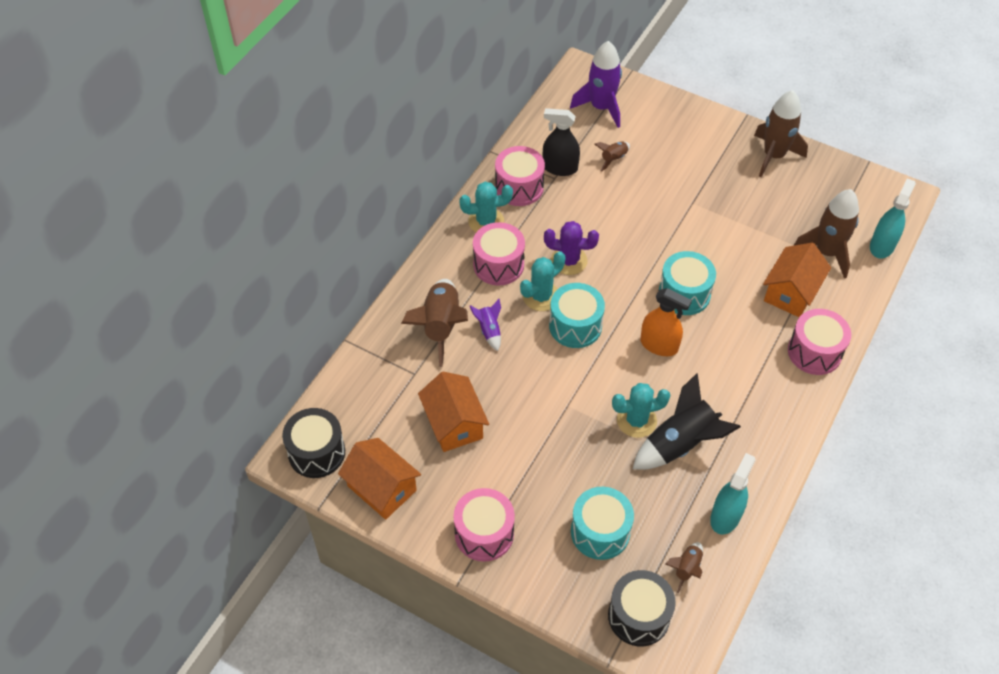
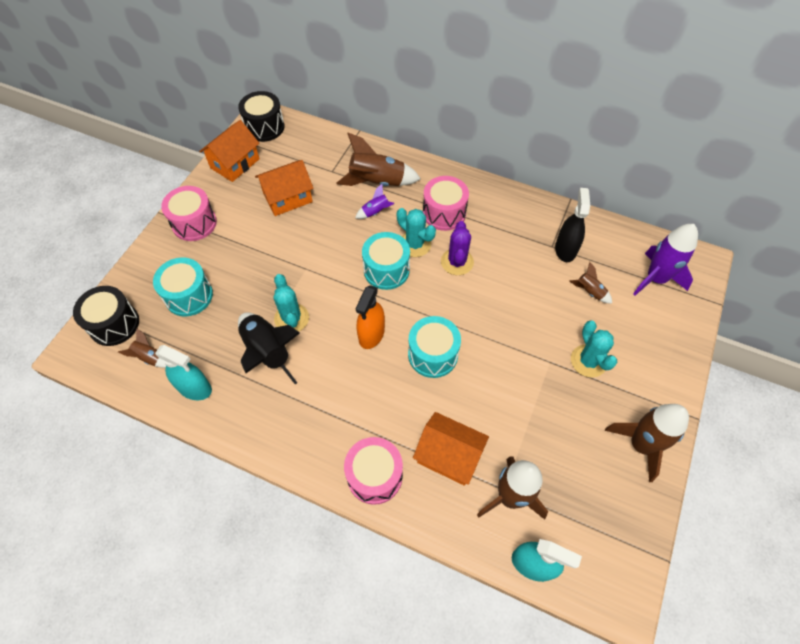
camera: 85 degrees right, 5 degrees up
(486, 221) = (489, 201): turquoise cactus -> turquoise cactus (588, 361)
(519, 187) = (533, 221): pink drum -> none

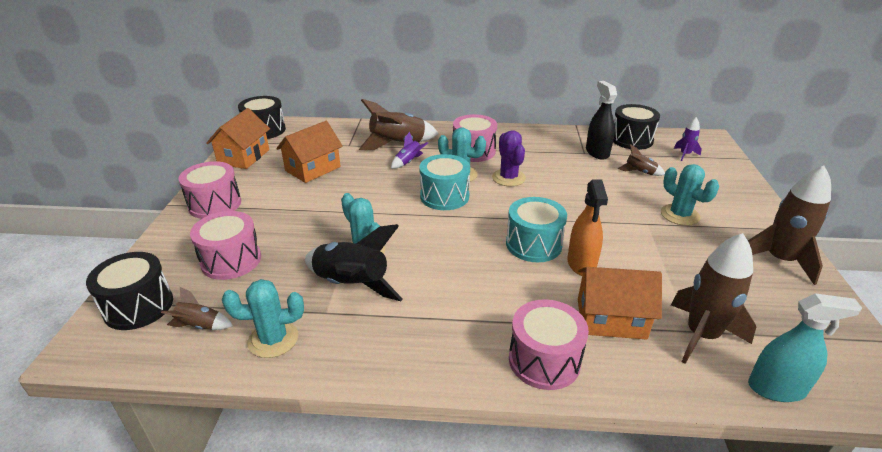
camera: 20 degrees left, 25 degrees down
(189, 296) = (231, 260): turquoise drum -> pink drum
(195, 388) = (273, 339): turquoise spray bottle -> turquoise cactus
(371, 334) = (460, 244): orange spray bottle -> orange spray bottle (581, 264)
(614, 239) = (631, 139): none -> black drum
(655, 279) = (685, 154): purple rocket -> purple rocket, size x0.50

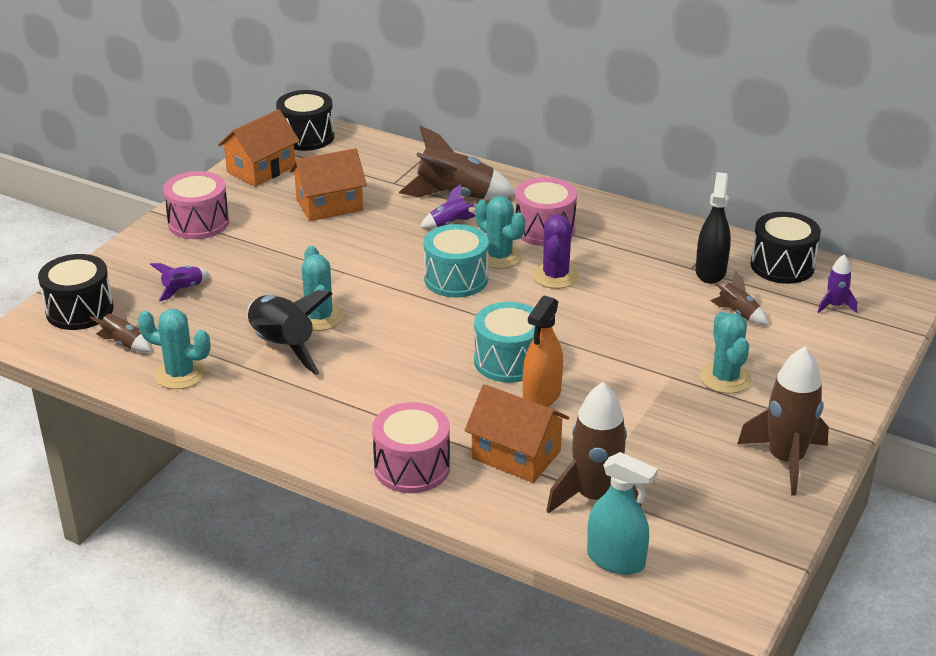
camera: 25 degrees right, 0 degrees up
(231, 260) = (183, 289): pink drum -> purple rocket

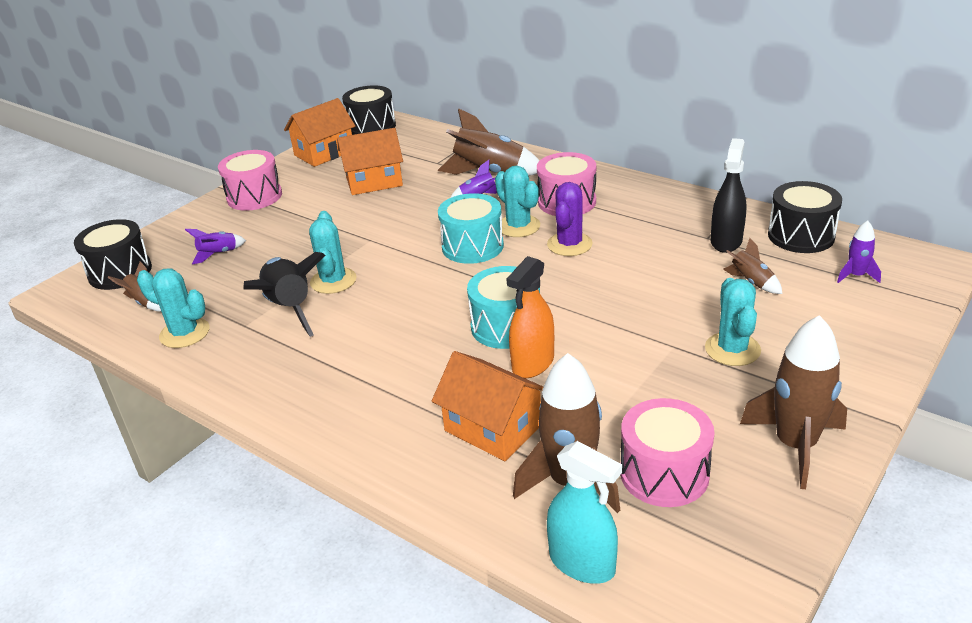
camera: 10 degrees right, 0 degrees up
(412, 467) = (379, 438): pink drum -> pink drum (664, 473)

